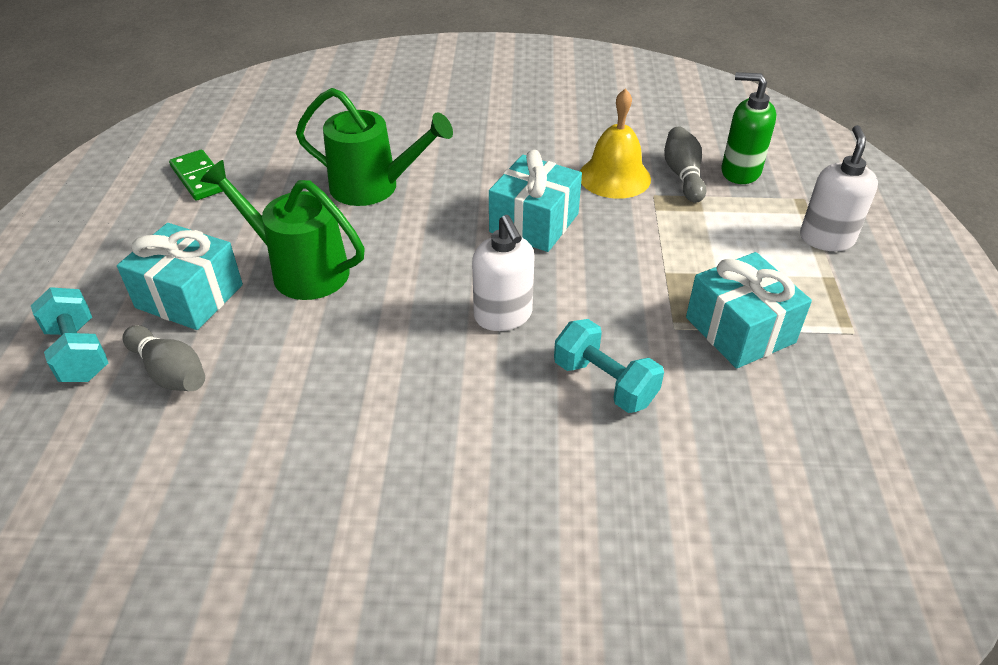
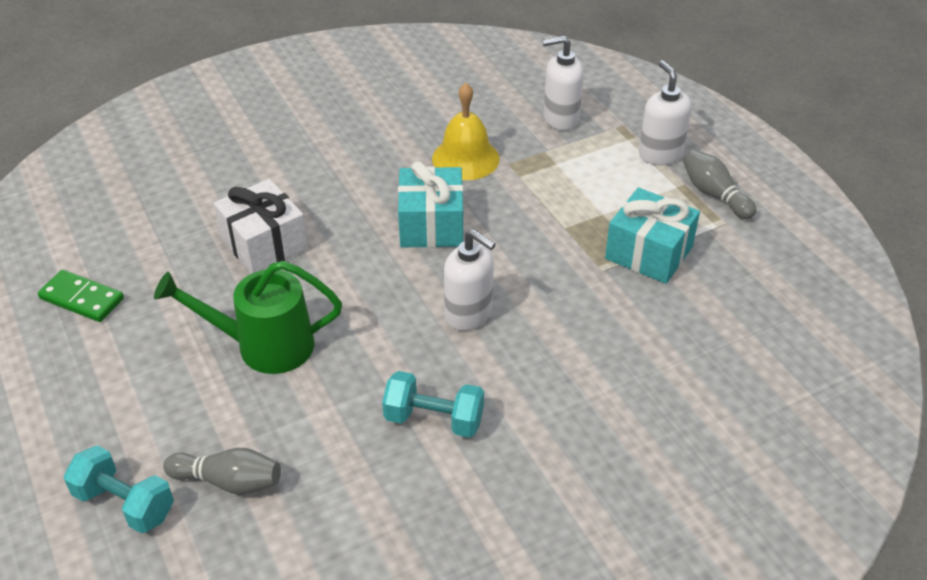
camera: 30 degrees left, 0 degrees up
(189, 296) = (182, 411): turquoise gift -> none
(374, 187) = (264, 244): green watering can -> white gift
(604, 383) = (584, 334): turquoise dumbbell -> turquoise dumbbell (434, 419)
(683, 175) = (519, 137): grey bowling pin -> grey bowling pin (714, 194)
(740, 172) = (560, 118): green soap dispenser -> white soap dispenser

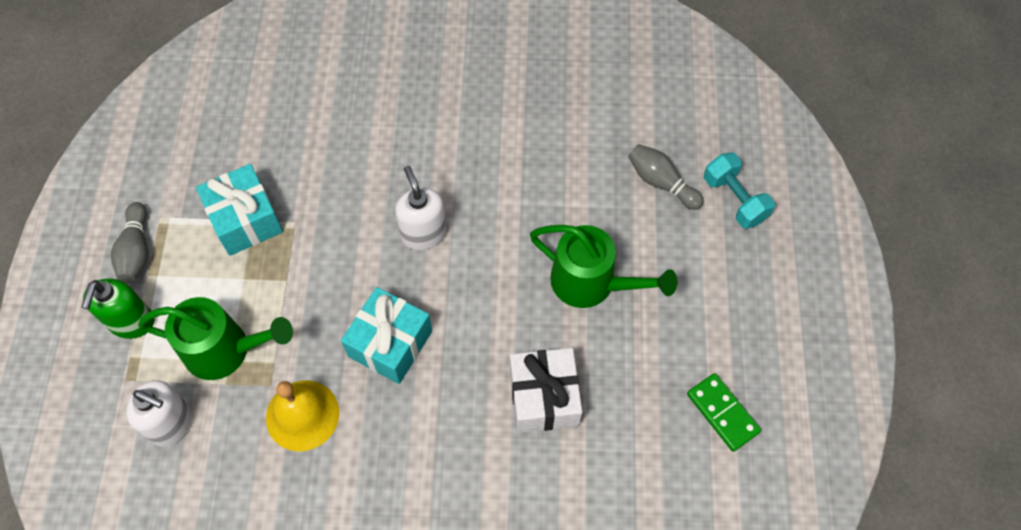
camera: 150 degrees left, 20 degrees up
(434, 419) = (504, 161): turquoise dumbbell -> none
(565, 168) = (226, 350): none -> green watering can
(660, 154) = (131, 322): white soap dispenser -> green soap dispenser

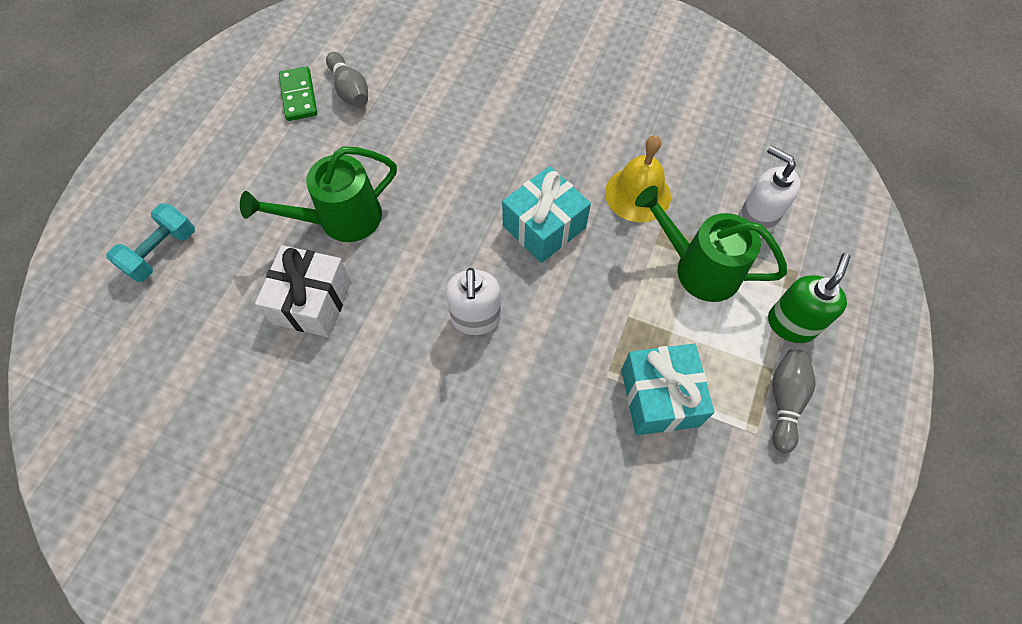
camera: 160 degrees left, 0 degrees up
(544, 397) = (430, 147): white gift -> white gift (312, 302)
(592, 283) = (340, 220): green watering can -> green watering can turned 75 degrees counterclockwise
(661, 182) = (216, 292): grey bowling pin -> grey bowling pin (350, 90)
(734, 199) = (162, 252): turquoise dumbbell -> turquoise dumbbell turned 45 degrees clockwise

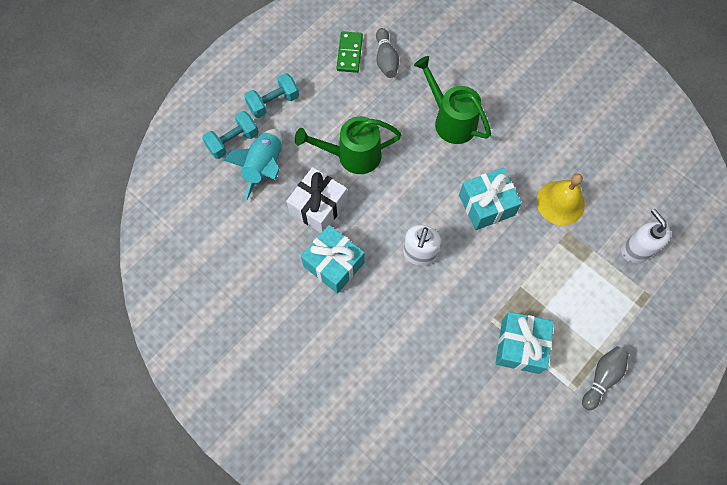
camera: 20 degrees right, 5 degrees up
(209, 185) = (273, 102): none -> turquoise dumbbell
(217, 273) = (264, 167): none -> turquoise rocket
(358, 374) = (334, 264): none -> turquoise gift
(698, 268) = (581, 269): green watering can -> green watering can (450, 120)
(791, 324) = (629, 329): green soap dispenser -> none

